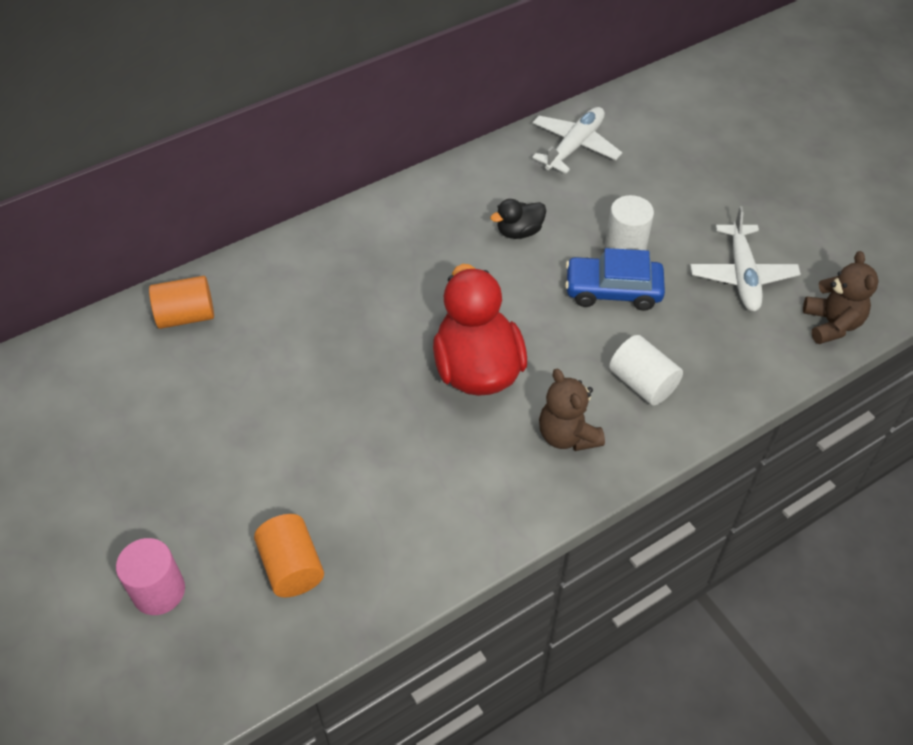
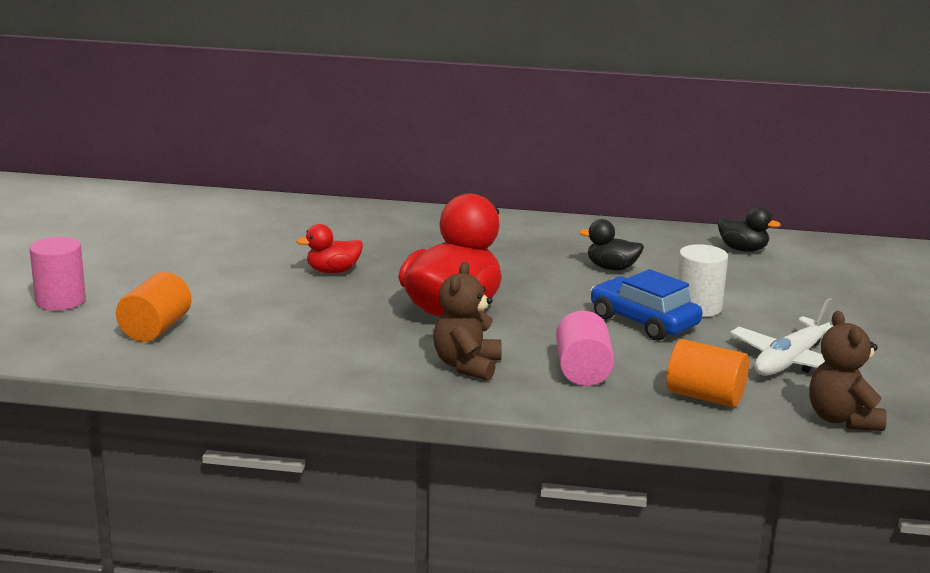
camera: 40 degrees right, 30 degrees down
(186, 316) = (289, 213): orange cylinder -> orange cylinder (705, 397)
(329, 379) = (333, 271): none -> red duck
(574, 146) = (743, 249): white plane -> black duck
(642, 383) = (583, 371): white cylinder -> pink cylinder
(831, 324) = (842, 419): brown teddy bear -> brown teddy bear turned 135 degrees clockwise

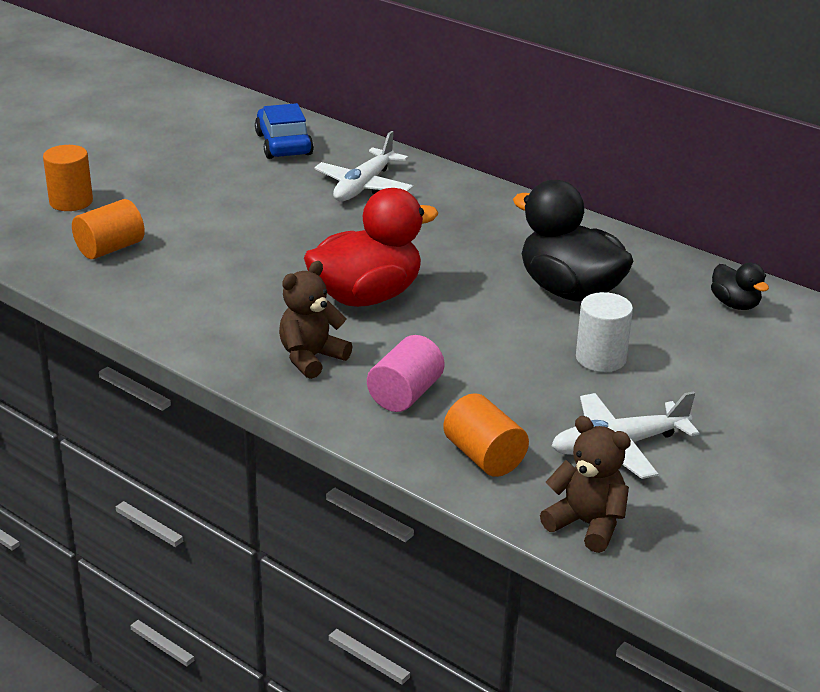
camera: 30 degrees right, 10 degrees up
(60, 301) = (71, 201): pink cylinder -> orange cylinder
(333, 271) = (311, 227): red duck -> none
(340, 232) = (364, 186): none -> white plane
(611, 268) = (569, 291): black duck -> black duck, size x2.08
(643, 322) = (527, 359): blue car -> blue car (284, 144)
(842, 419) = (586, 524): brown teddy bear -> brown teddy bear turned 105 degrees clockwise

